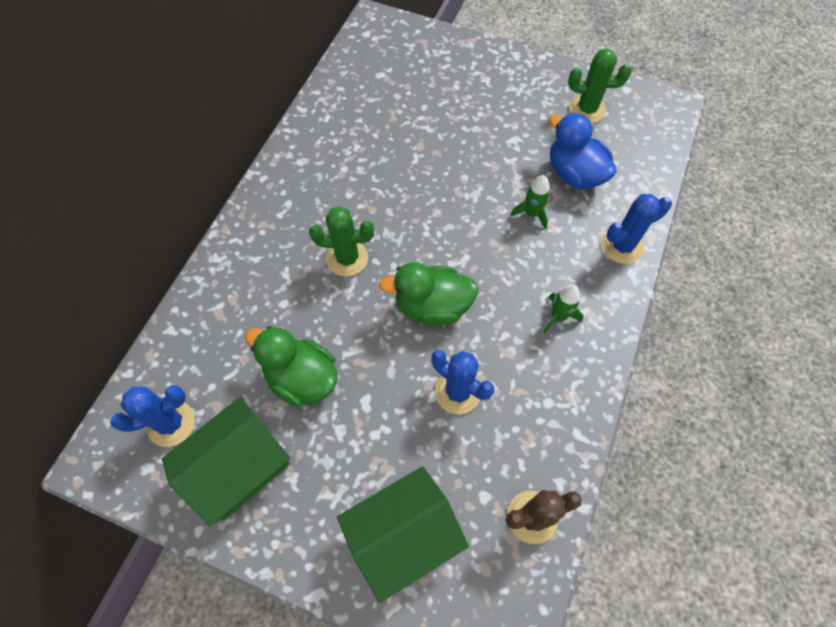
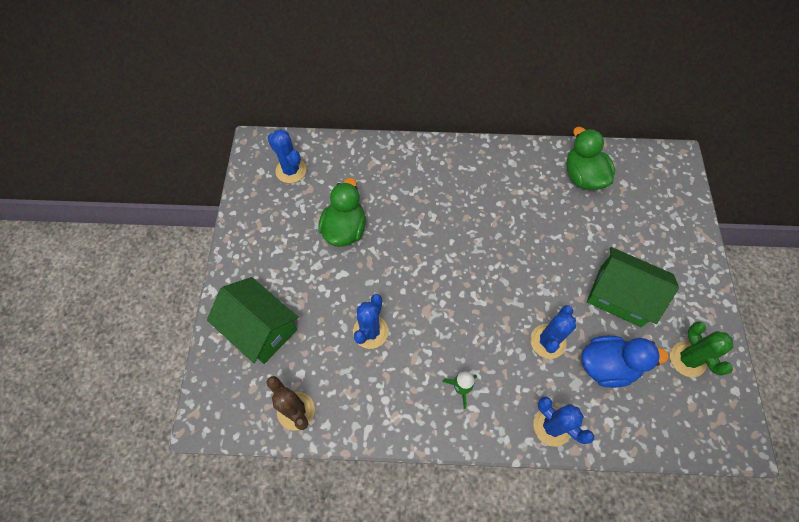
camera: 70 degrees right, 0 degrees up
(239, 467) = (276, 218): green house -> green house (620, 296)
(347, 258) = (445, 222): green cactus -> none
(432, 306) = (430, 292): green duck -> green duck (583, 176)
(532, 214) = (548, 341): green rocket -> blue cactus
(574, 174) = (607, 366): blue duck -> blue duck turned 60 degrees clockwise

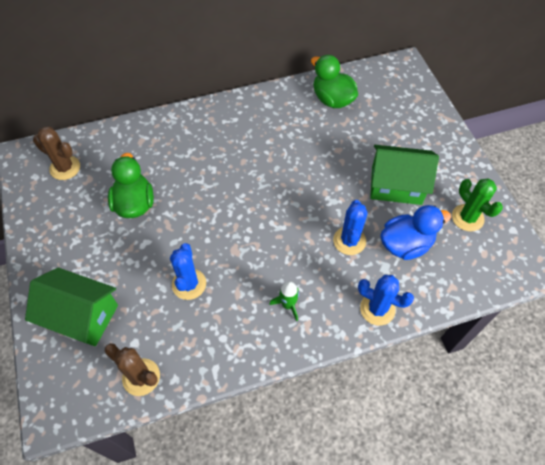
camera: 20 degrees left, 5 degrees down
(291, 170) = (65, 168): blue cactus -> brown cactus

